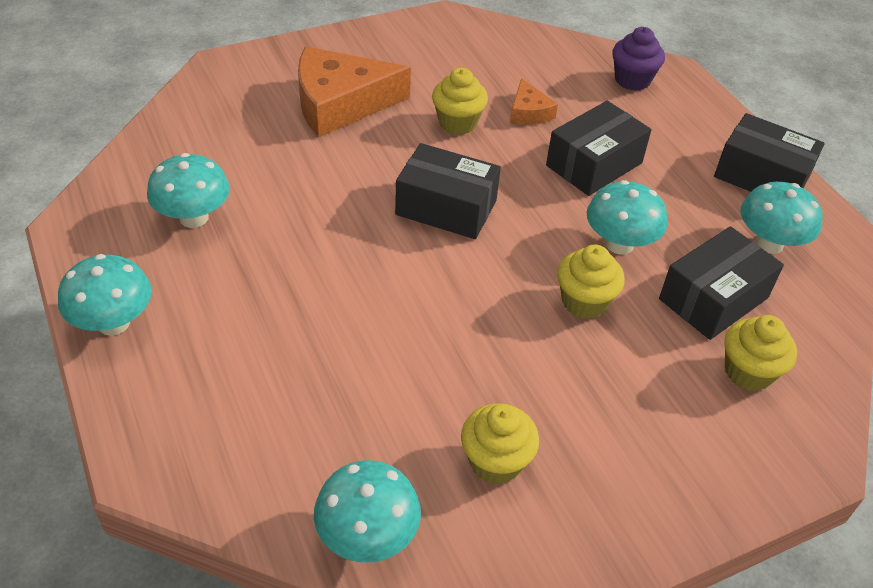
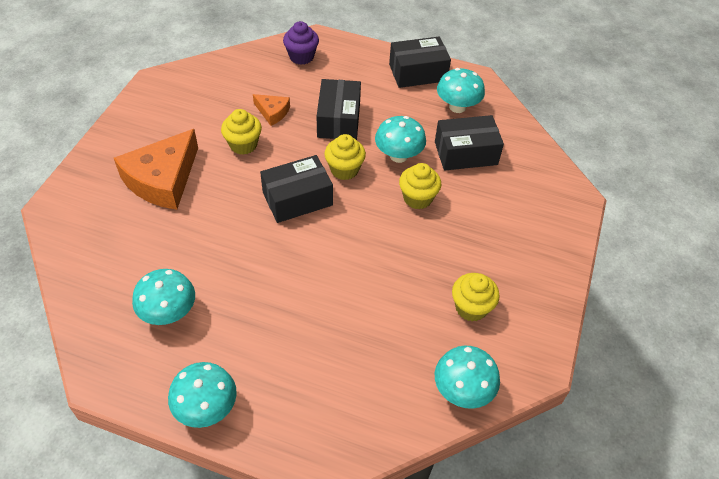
camera: 45 degrees left, 5 degrees up
(713, 298) = (465, 153): black box -> black box turned 75 degrees clockwise
(748, 372) = (515, 178): yellow cupcake -> yellow cupcake (344, 170)

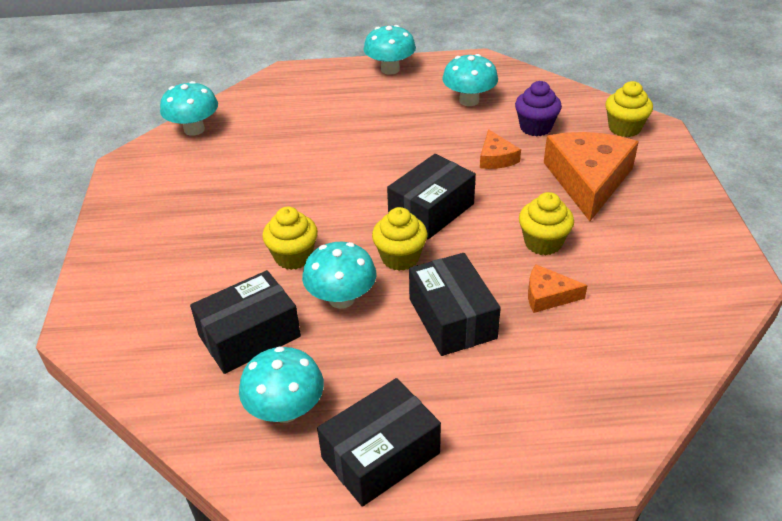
camera: 160 degrees right, 10 degrees down
(208, 229) = (496, 158): none -> orange cheese
(301, 56) = (592, 406): purple cupcake -> purple cupcake (535, 127)
(471, 308) = (199, 181): yellow cupcake -> yellow cupcake (624, 128)

